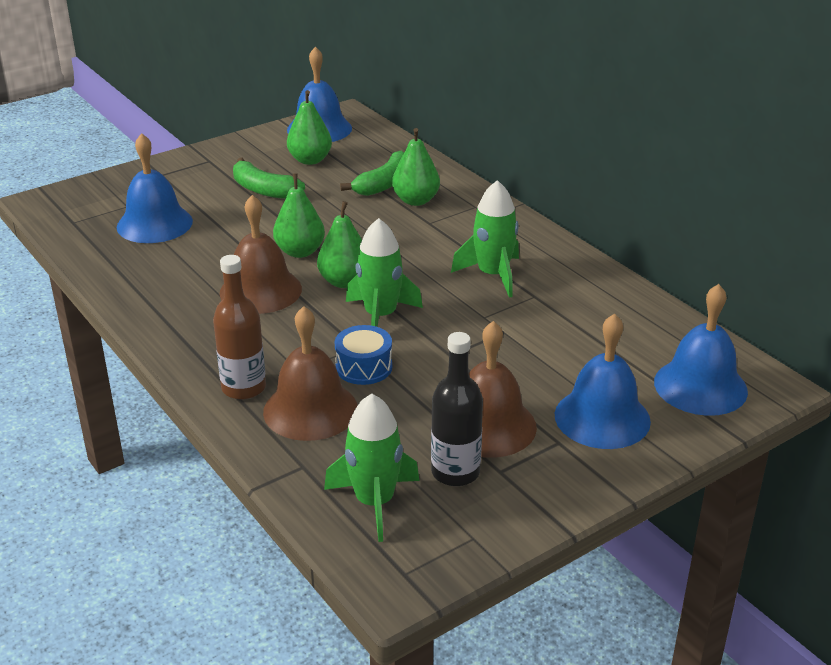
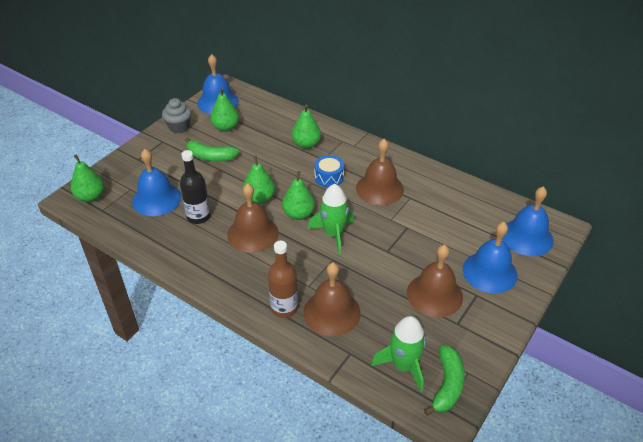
camera: 20 degrees left, 10 degrees up
(69, 205) = (91, 197): none -> green pear
(244, 148) = (179, 127): none -> grey cupcake
(364, 367) = (344, 273): blue drum -> blue drum (329, 177)
(384, 184) = (281, 136): green banana -> green banana (447, 385)
(455, 472) = (435, 331): black bottle -> black bottle (198, 216)
(493, 275) = (379, 188): green rocket -> brown bell

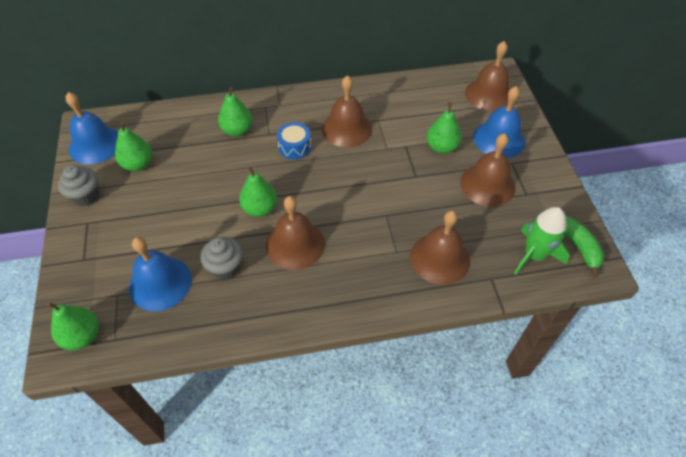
camera: 45 degrees left, 10 degrees up
(198, 216) = (225, 267): black bottle -> grey cupcake
(210, 157) = (161, 203): green banana -> none
(284, 308) = (402, 285): brown bottle -> none
(298, 214) = (311, 197): green pear -> green pear (442, 147)
(333, 234) = (360, 193): green rocket -> none
(527, 237) = (489, 94): blue bell -> brown bell

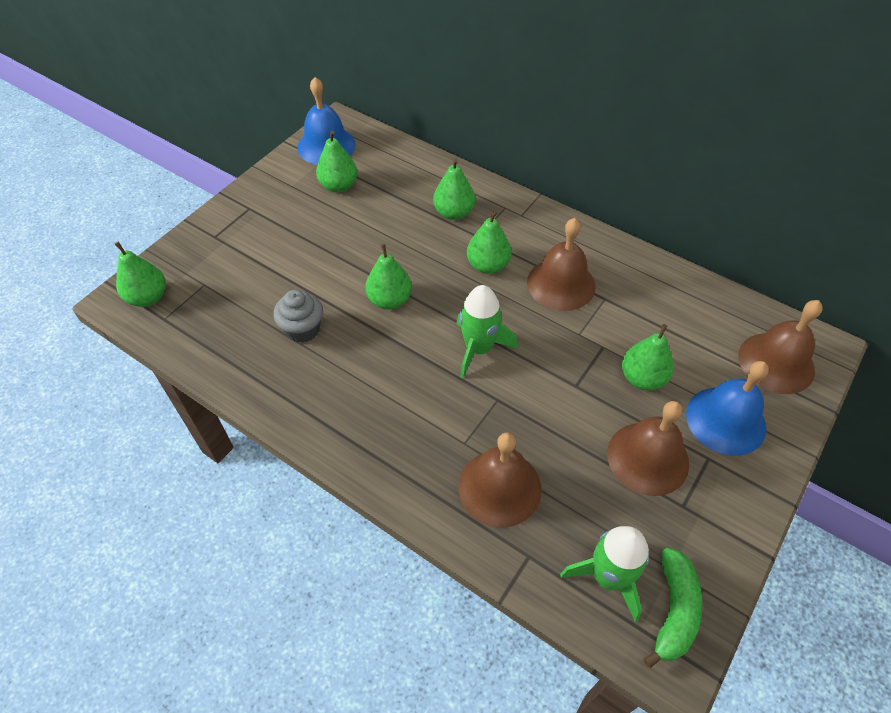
camera: 45 degrees right, 0 degrees up
(86, 196) = (272, 185): grey cupcake -> none
(160, 283) = (242, 301): blue bell -> none
(294, 147) = (488, 265): blue drum -> green pear
(295, 244) = (381, 357): brown bell -> none
(344, 196) = (479, 348): none -> green rocket

